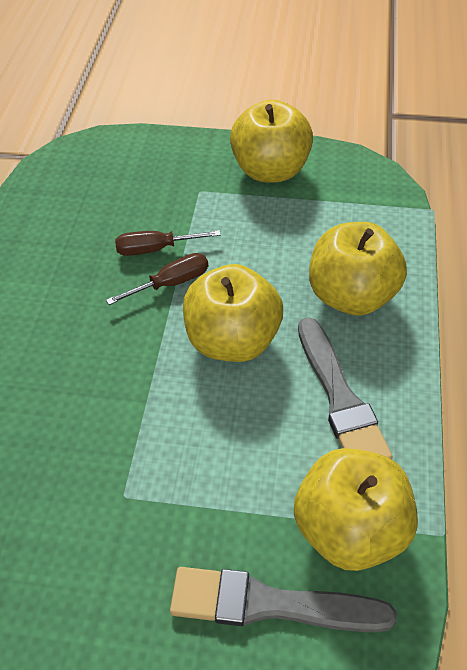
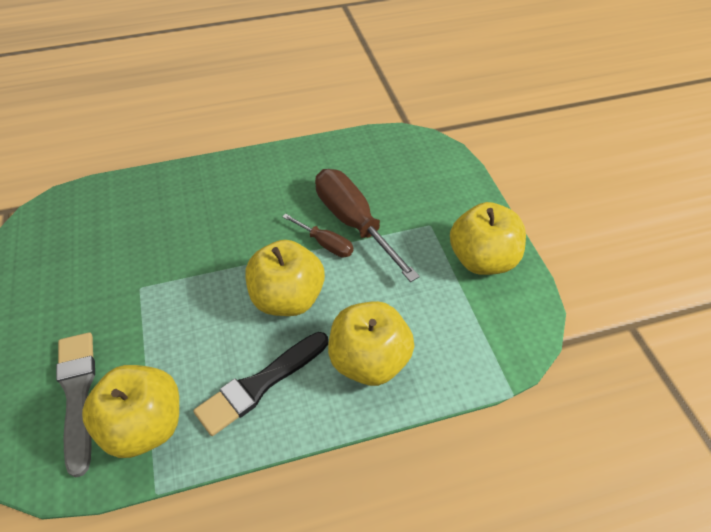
camera: 65 degrees right, 0 degrees up
(155, 249) = (354, 223): brown screwdriver -> brown screwdriver, size x1.94
(340, 398) = (260, 384): grey brush -> black brush

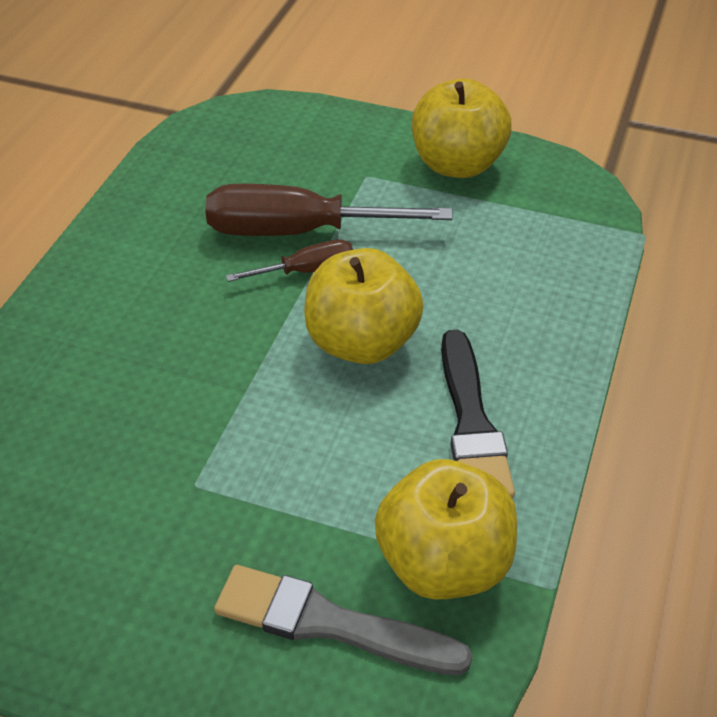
camera: 55 degrees left, 5 degrees down
(369, 361) = (516, 316): yellow apple -> none

